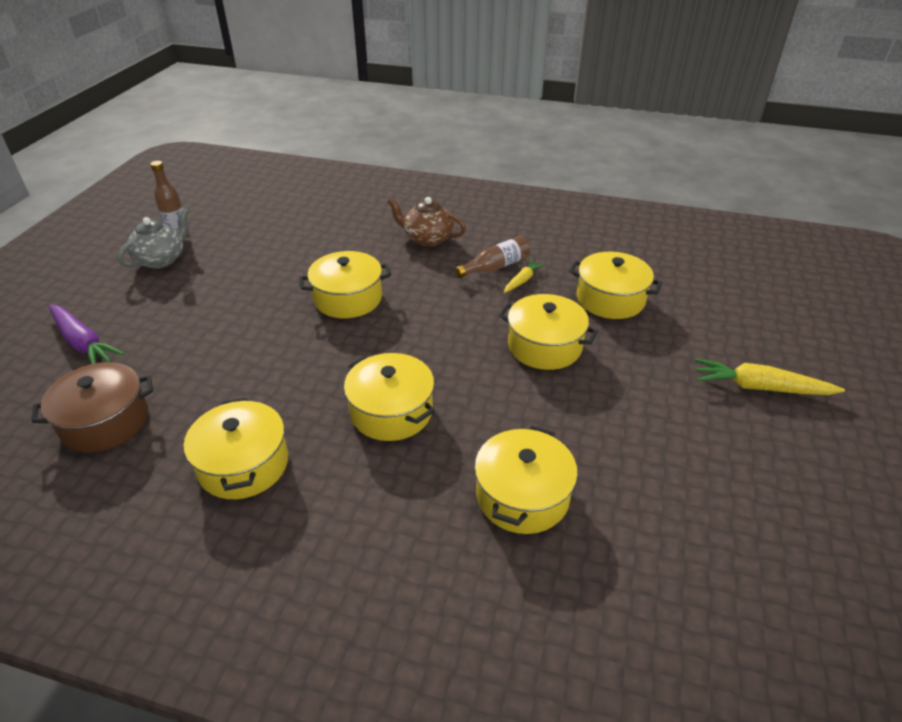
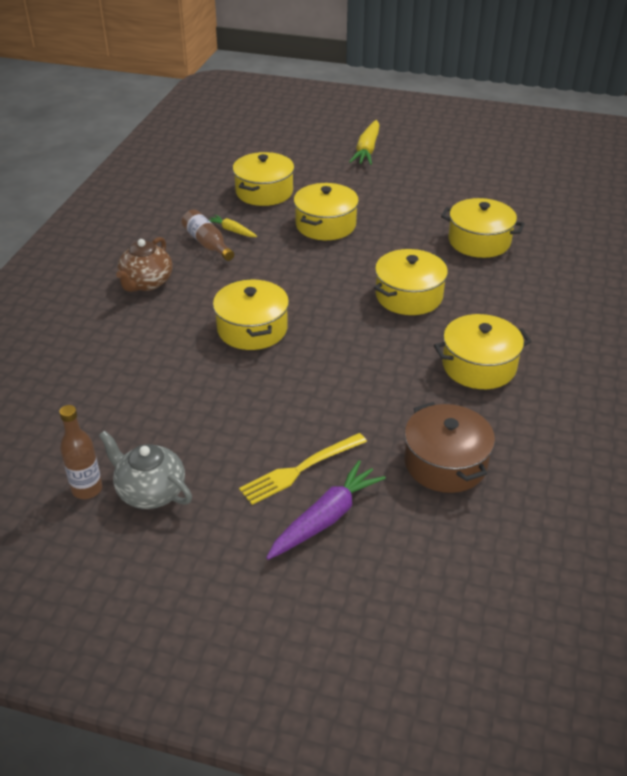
camera: 90 degrees left, 0 degrees up
(146, 329) = (300, 470): none -> yellow fork

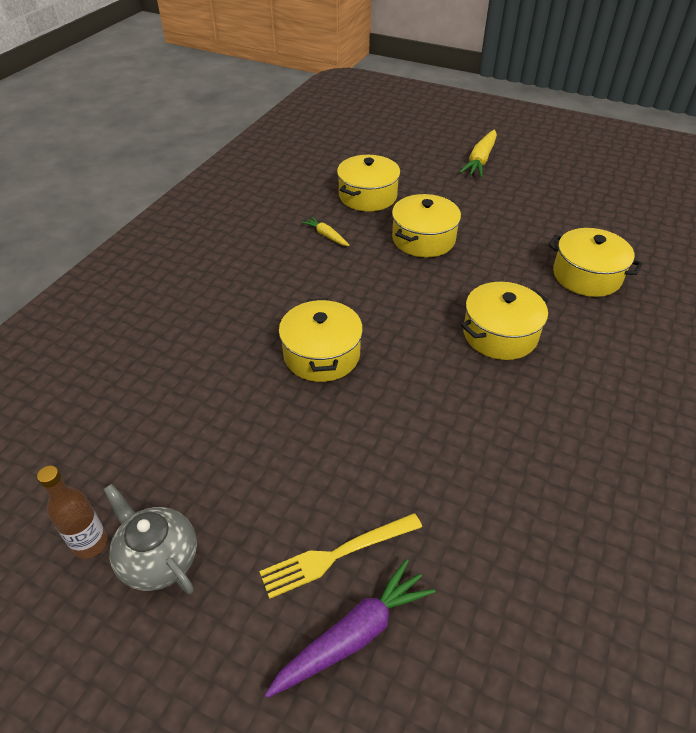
camera: 10 degrees right, 5 degrees up
(146, 283) = (225, 286): brown teapot -> none
(207, 243) = (298, 247): brown bottle -> none
(445, 463) = (513, 574): brown pot -> none
(479, 366) = (570, 437): yellow pot -> none

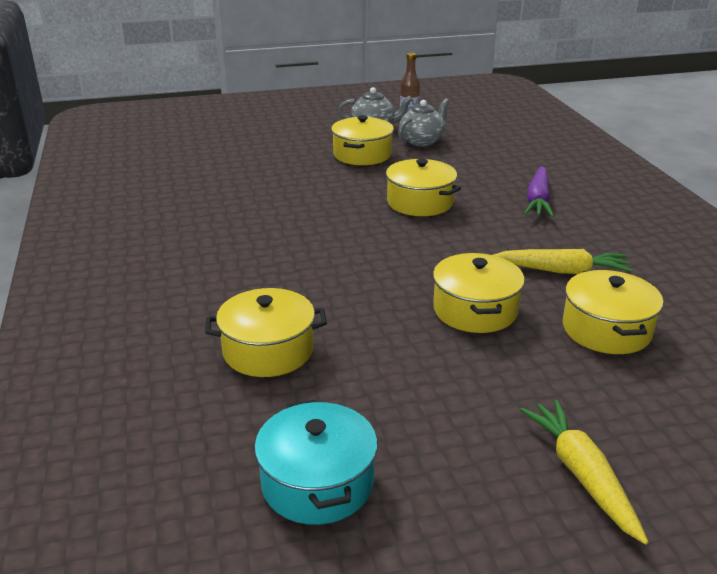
camera: 140 degrees right, 15 degrees down
(158, 469) = (422, 141): none -> grey teapot
(326, 235) = (562, 271): yellow carrot -> yellow carrot, size x1.79
(336, 555) = (298, 152): yellow fork -> none
(353, 635) = (264, 141): purple carrot -> purple carrot (538, 200)
(500, 334) = (308, 263): yellow pot -> yellow pot (362, 155)
(604, 204) = (317, 483): none -> turquoise pot

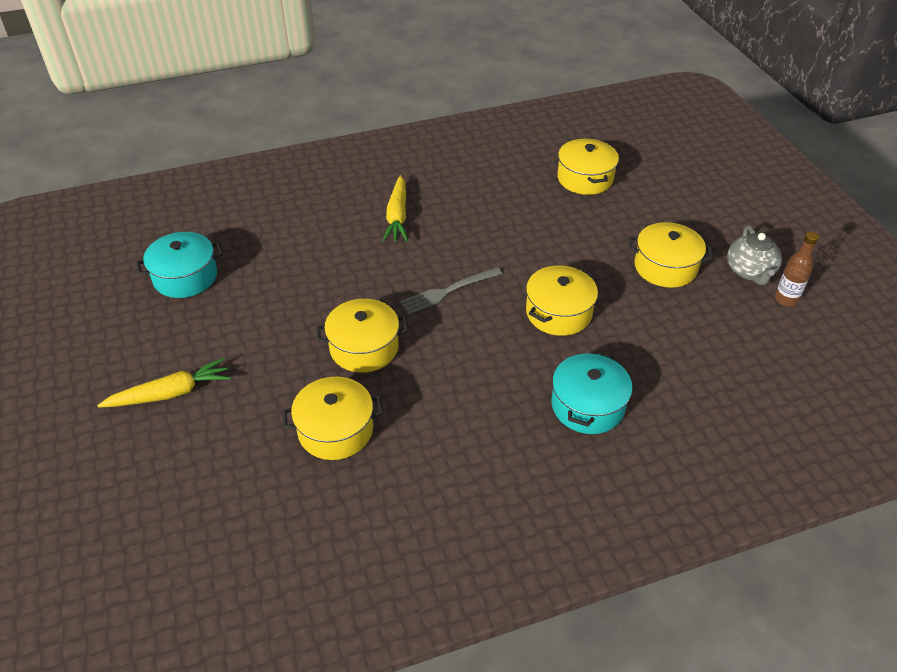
camera: 85 degrees right, 15 degrees up
(268, 350) = (312, 243): yellow pot -> yellow pot (585, 178)
(382, 255) = (448, 291): none -> grey fork
(422, 141) = (725, 312): grey teapot -> none
(538, 200) = (587, 406): purple carrot -> turquoise pot
(562, 271) = (433, 410): yellow carrot -> yellow carrot (397, 216)

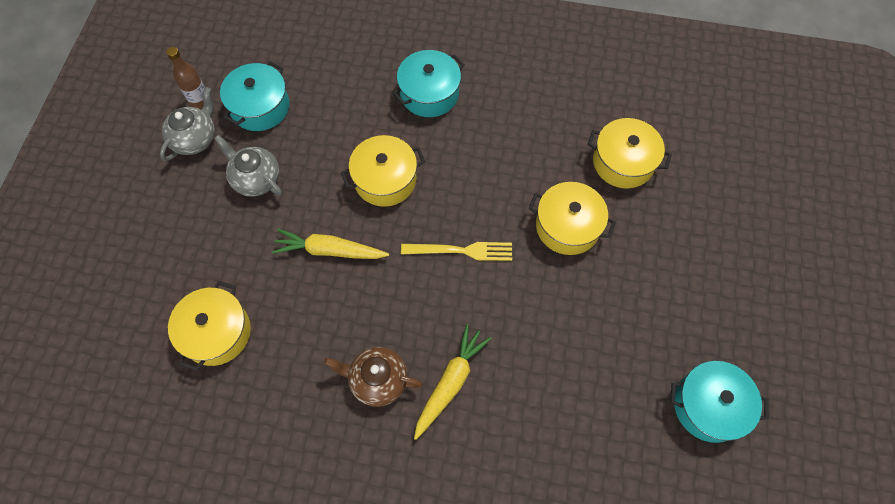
camera: 150 degrees left, 20 degrees up
(171, 393) = (747, 260): yellow carrot -> yellow carrot (329, 250)
(448, 291) = (461, 251): grey fork -> yellow fork
(451, 198) = (377, 380): none -> brown teapot
(665, 267) = (256, 179): yellow pot -> grey teapot
(730, 319) = (260, 107): none -> turquoise pot

